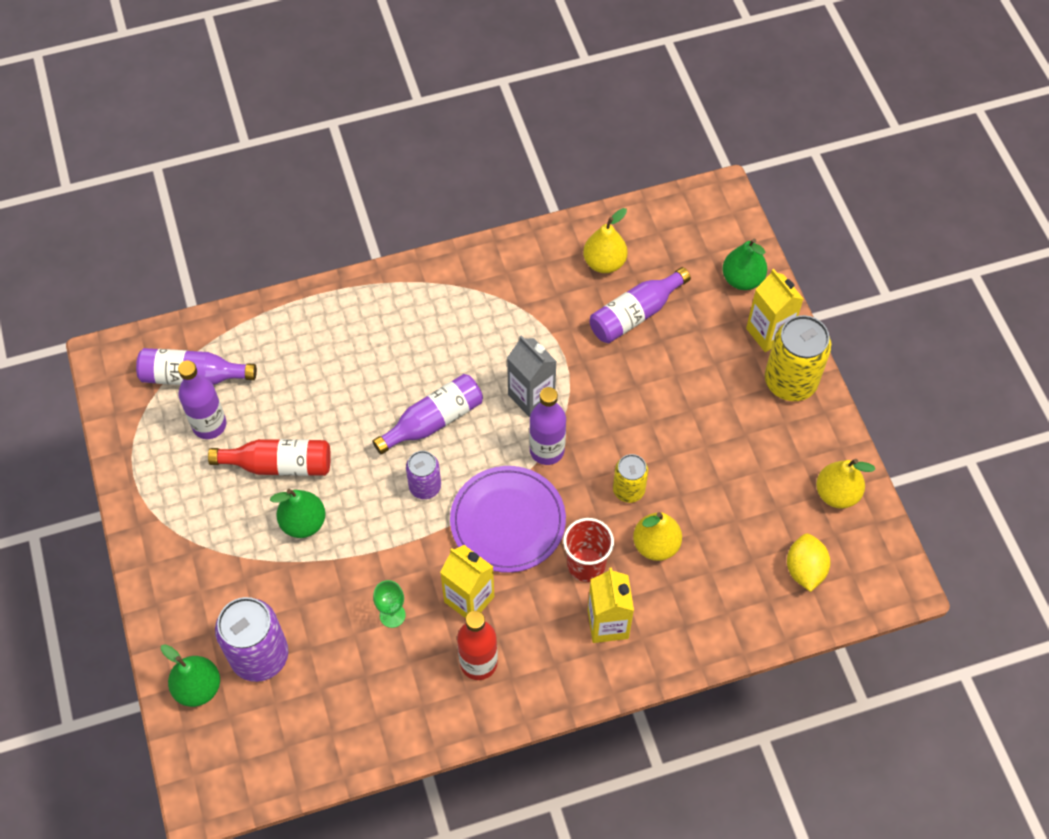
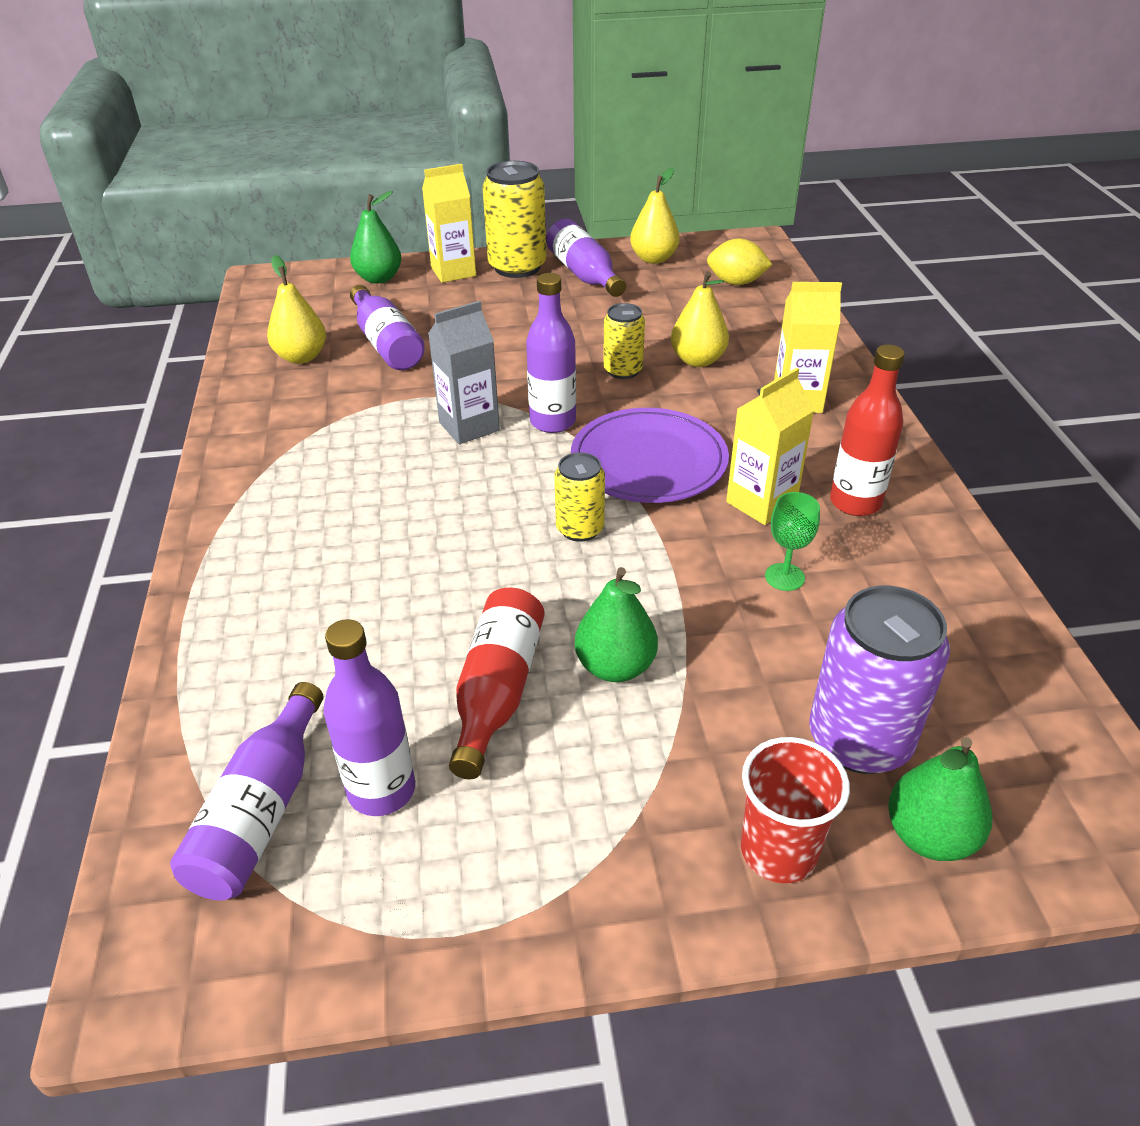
camera: 80 degrees left, 20 degrees down
(425, 486) = (580, 529): purple can -> yellow can
(433, 421) = (475, 512): purple bottle -> purple bottle (584, 275)
(586, 565) = (718, 408): red cup -> red cup (778, 851)

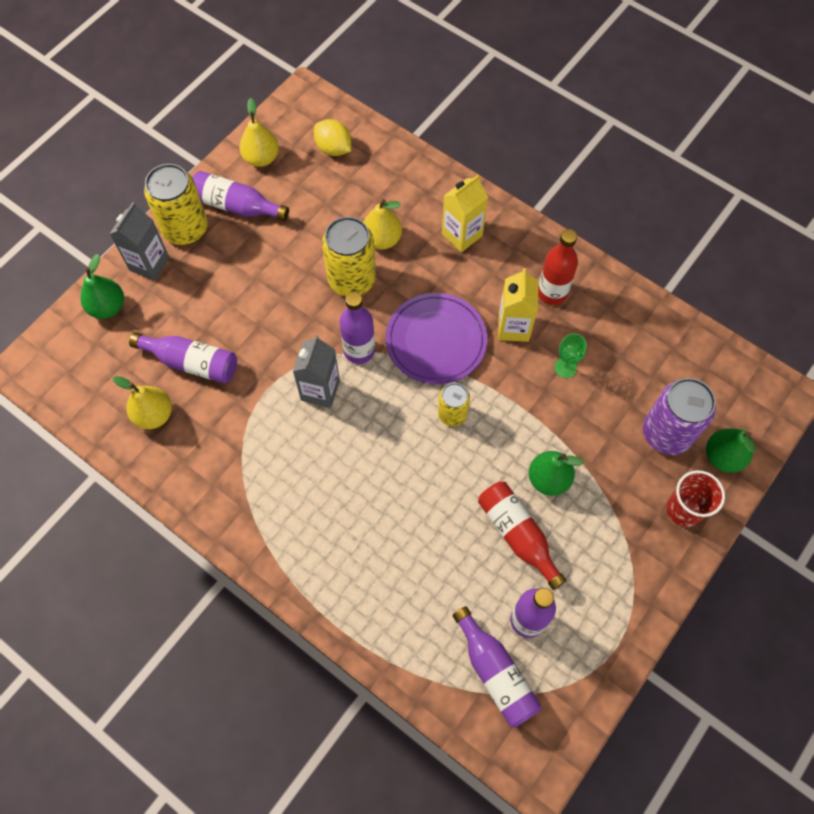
camera: 45 degrees left, 25 degrees up
(453, 272) = (149, 264): yellow carton -> grey carton
(623, 370) = (351, 279): yellow can -> yellow can, size x1.73
(736, 282) = (333, 148): yellow lemon -> yellow lemon turned 75 degrees clockwise

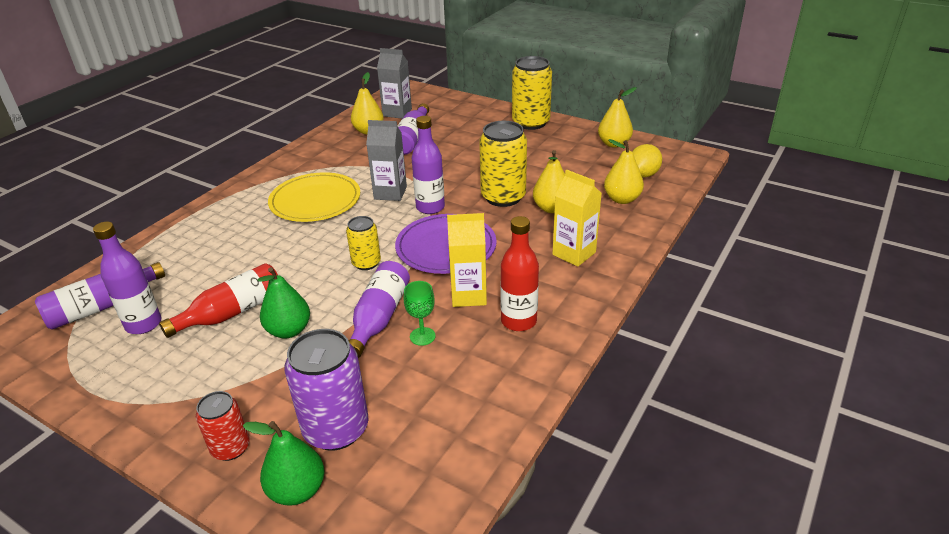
camera: 85 degrees right, 30 degrees down
(108, 307) = (455, 105): green pear -> none
(149, 264) = (495, 114): grey carton -> grey carton (397, 112)
(236, 206) = (560, 139): purple bottle -> purple bottle (379, 318)
(321, 471) = (315, 201): none -> yellow plate
(377, 177) = (622, 199): none -> yellow pear
(683, 510) = (230, 448): red cup -> red can

